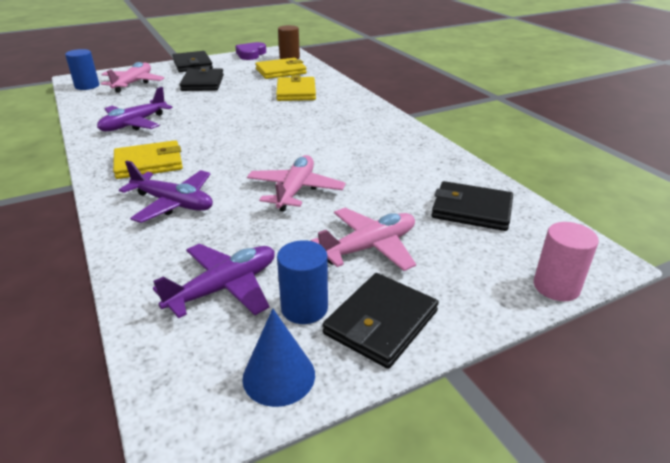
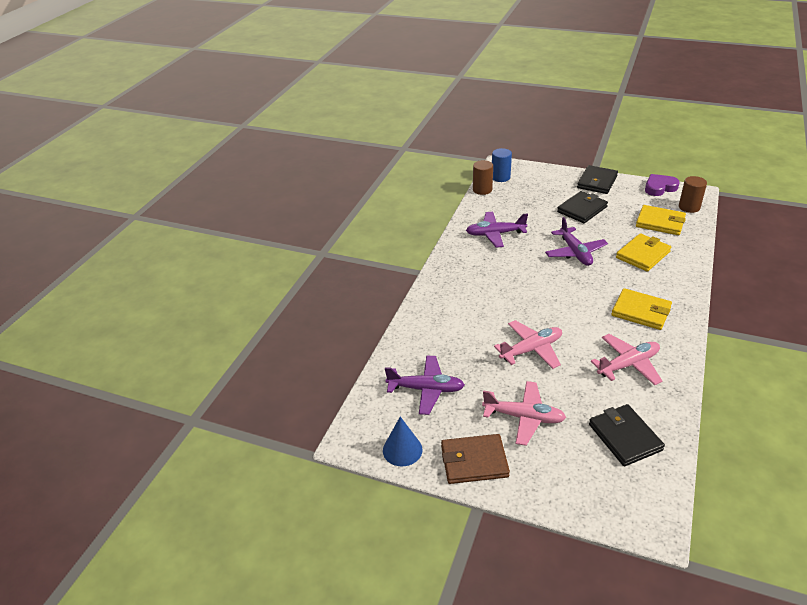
camera: 50 degrees right, 5 degrees up
(76, 99) = (482, 190): none -> brown cylinder
(133, 83) = (532, 188): pink plane -> pink plane (628, 365)
(148, 163) = (471, 276): yellow wallet -> yellow wallet (641, 311)
(173, 203) = (455, 317): purple plane -> purple plane (575, 252)
(304, 308) = (449, 427): blue cylinder -> none
(381, 322) = (474, 461): black wallet -> brown wallet
(556, 287) = (596, 518): pink cylinder -> none

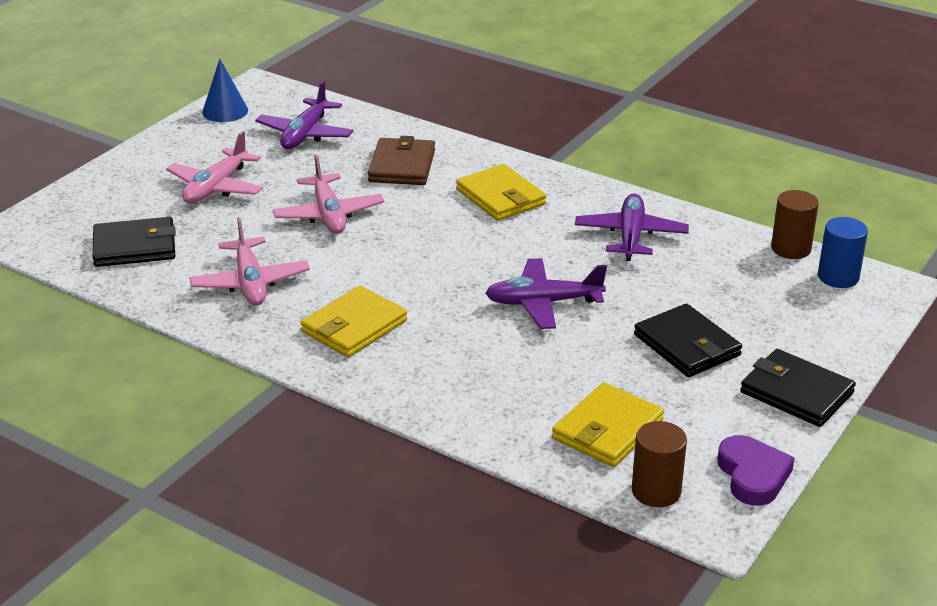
camera: 100 degrees right, 5 degrees down
(474, 461) = (178, 147): brown wallet -> brown wallet (402, 166)
(642, 255) = (506, 374): yellow wallet -> yellow wallet (500, 197)

